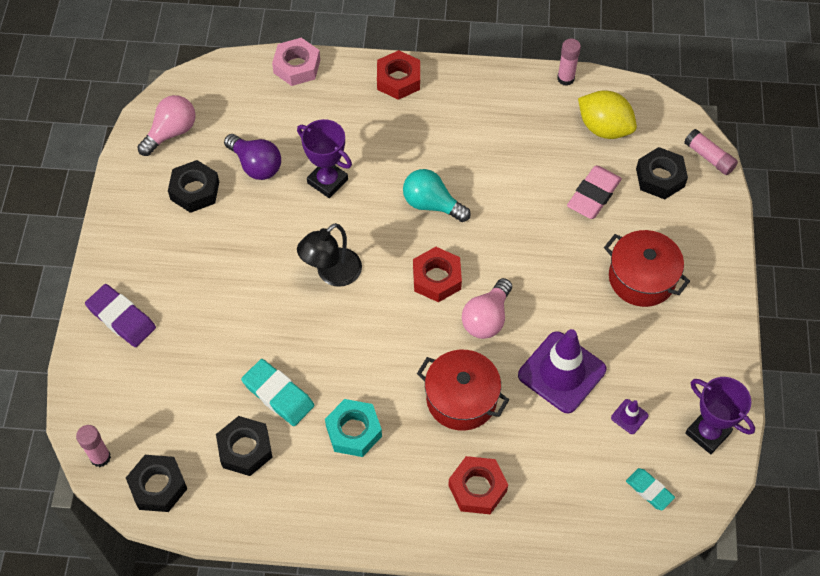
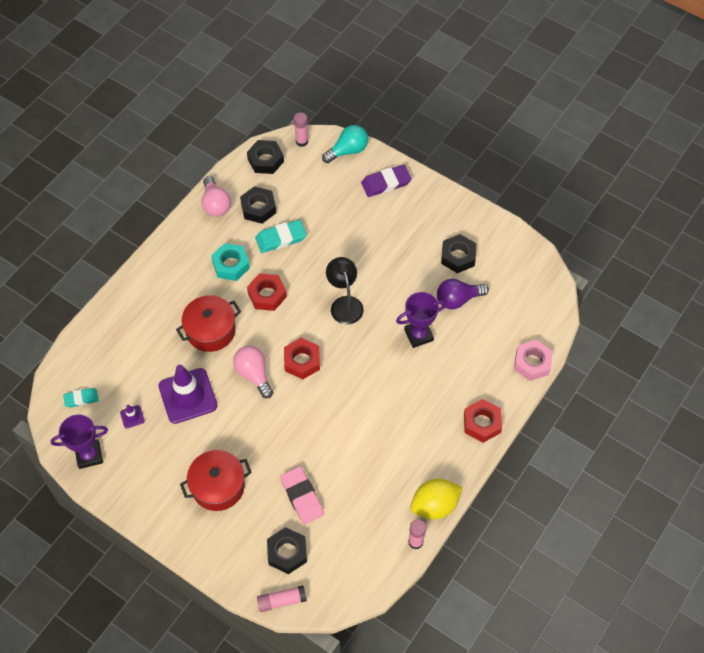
camera: 120 degrees right, 0 degrees up
(171, 132) = (515, 263): pink light bulb -> pink light bulb (215, 204)
(432, 204) = (360, 388): turquoise light bulb -> turquoise light bulb (348, 151)
(477, 488) = (151, 309): red nut -> red nut (267, 295)
(604, 128) = (354, 541): yellow lemon -> yellow lemon (435, 505)

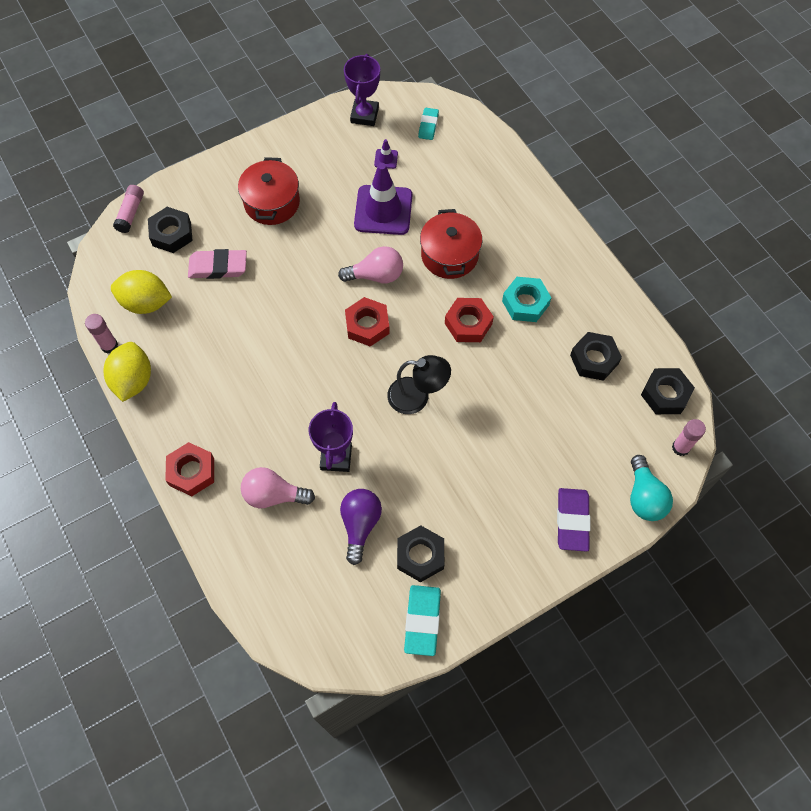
camera: 115 degrees right, 5 degrees up
(215, 204) = (618, 317): pink light bulb -> pink light bulb (274, 495)
(281, 238) = (539, 366): turquoise eraser -> turquoise eraser (422, 621)
(363, 535) = (146, 303): none -> yellow lemon
(532, 363) = (231, 568): pink nut -> none

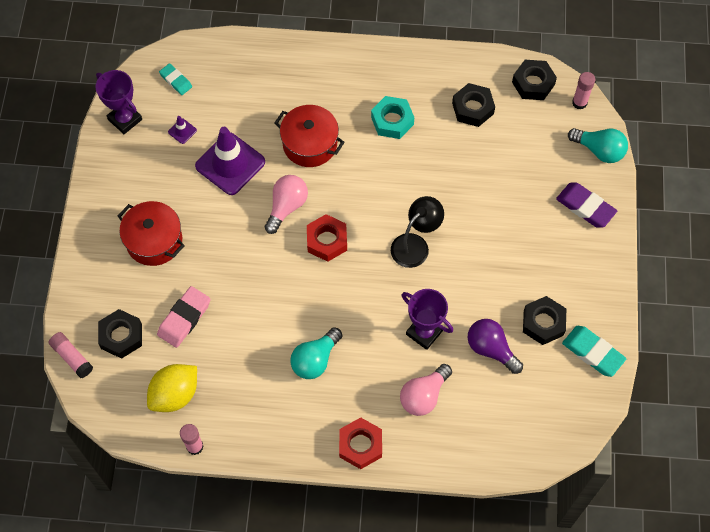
camera: 55 degrees left, 0 degrees up
(133, 380) = (243, 445): yellow lemon -> none
(248, 386) = (315, 360): none -> turquoise light bulb
(468, 323) = (380, 170): red nut -> none

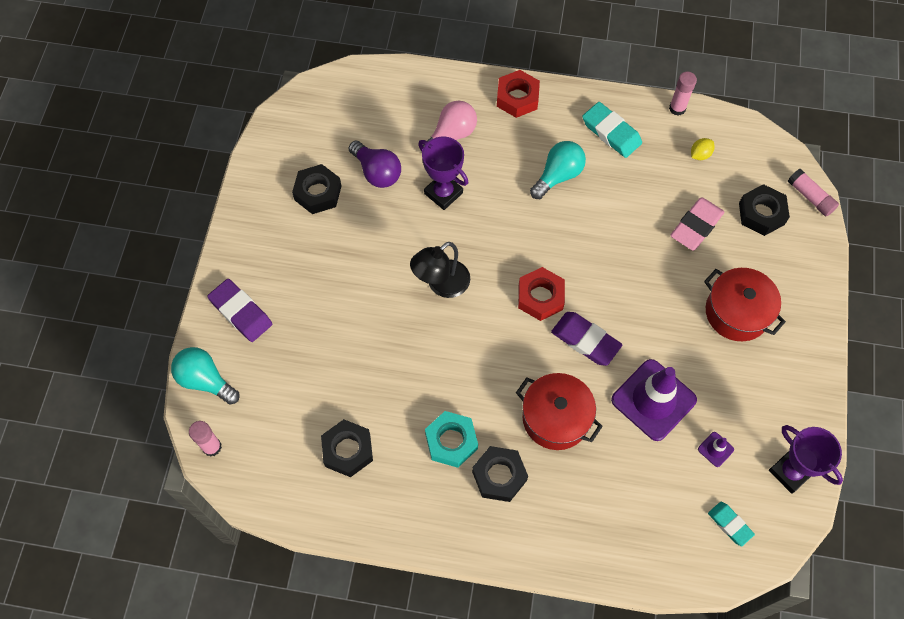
camera: 175 degrees left, 0 degrees up
(175, 394) = (700, 155): yellow lemon -> yellow lemon, size x0.48
(286, 207) = (585, 340): pink light bulb -> purple eraser
(533, 83) = (264, 480): black nut -> black nut (499, 476)
(593, 352) = (274, 161): turquoise eraser -> turquoise eraser (611, 132)

